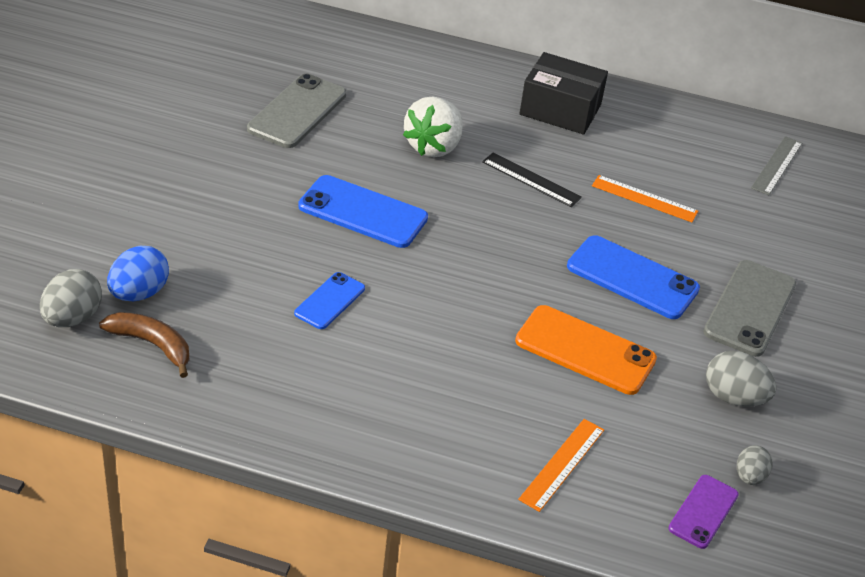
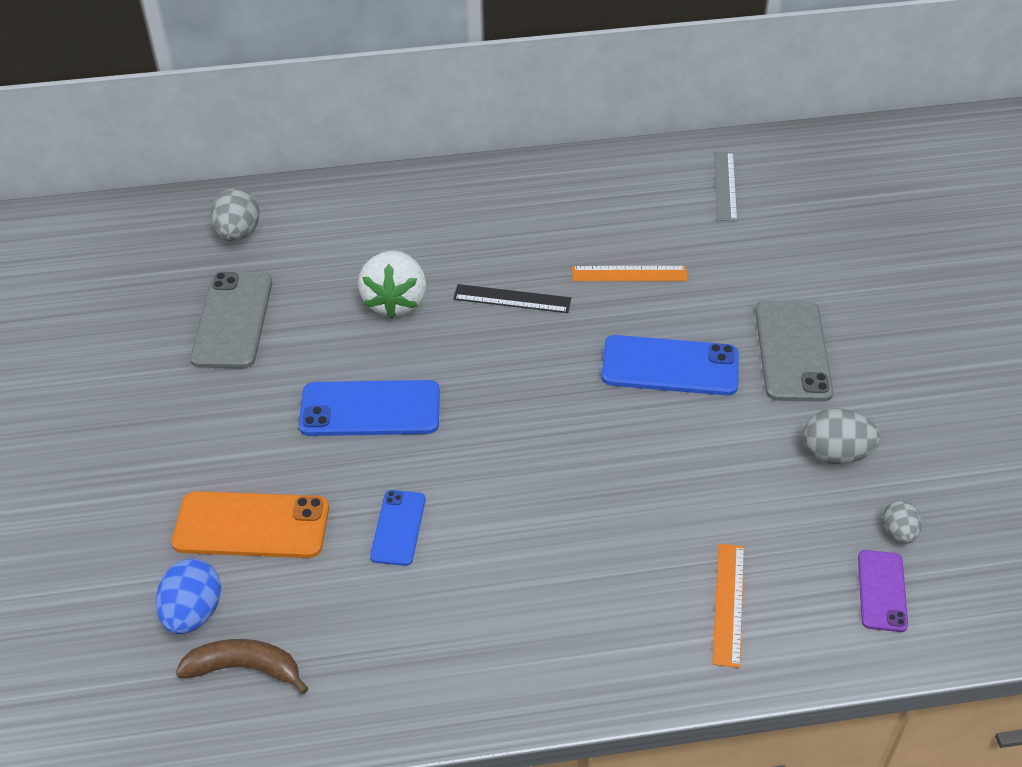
camera: 20 degrees left, 5 degrees up
(72, 318) = (138, 678): grey egg -> grey egg (238, 233)
(560, 110) = (493, 208): black box -> none
(585, 350) = (675, 467): orange phone -> orange phone (251, 525)

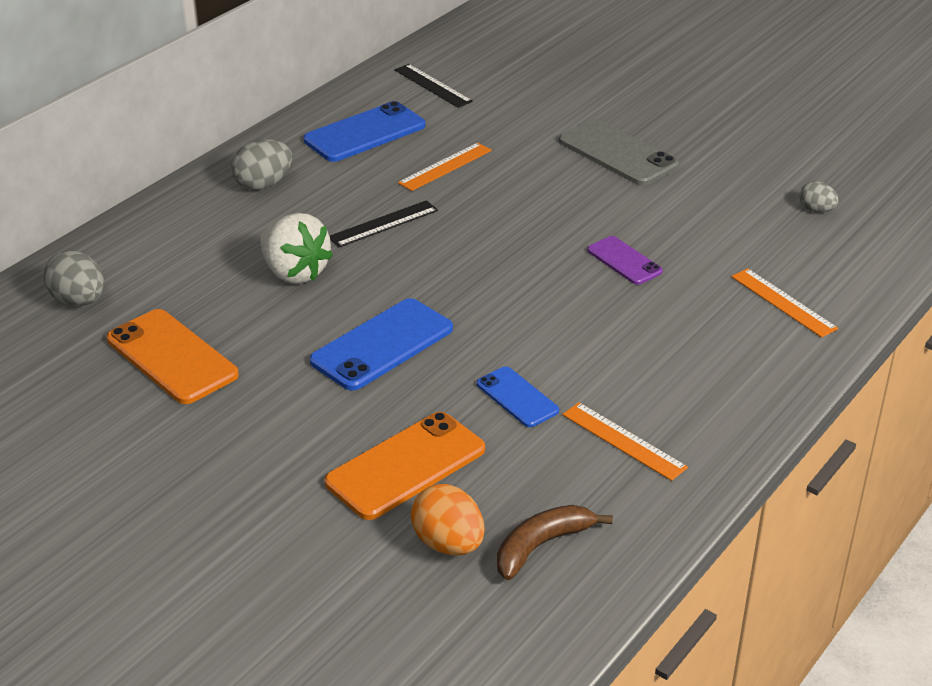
camera: 45 degrees left, 10 degrees down
(193, 613) = (448, 544): blue egg -> orange egg
(233, 320) = (172, 357): grey phone -> orange phone
(419, 629) = (623, 441): none -> orange ruler
(670, 366) = (555, 203): blue phone -> blue phone (365, 133)
(725, 186) = (433, 85): grey ruler -> black ruler
(835, 454) = (724, 192): grey egg -> grey egg (263, 184)
(882, 591) = (851, 243): purple phone -> purple phone (624, 261)

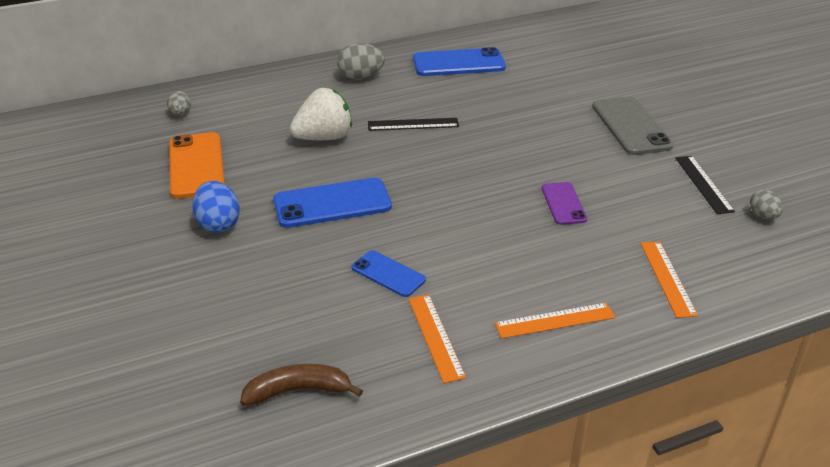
camera: 30 degrees right, 0 degrees up
(79, 301) = (181, 114): grey egg -> grey egg, size x0.62
(274, 414) = (218, 224): none -> blue egg
(294, 272) = (324, 138): white strawberry -> white strawberry turned 105 degrees counterclockwise
(406, 466) = (264, 292): orange phone -> none
(433, 85) = (535, 45): black ruler -> black ruler (703, 184)
(445, 166) = (492, 99): orange ruler -> orange ruler (555, 320)
(448, 544) = (237, 360): orange egg -> none
(517, 397) = (388, 274): blue phone -> blue phone turned 45 degrees counterclockwise

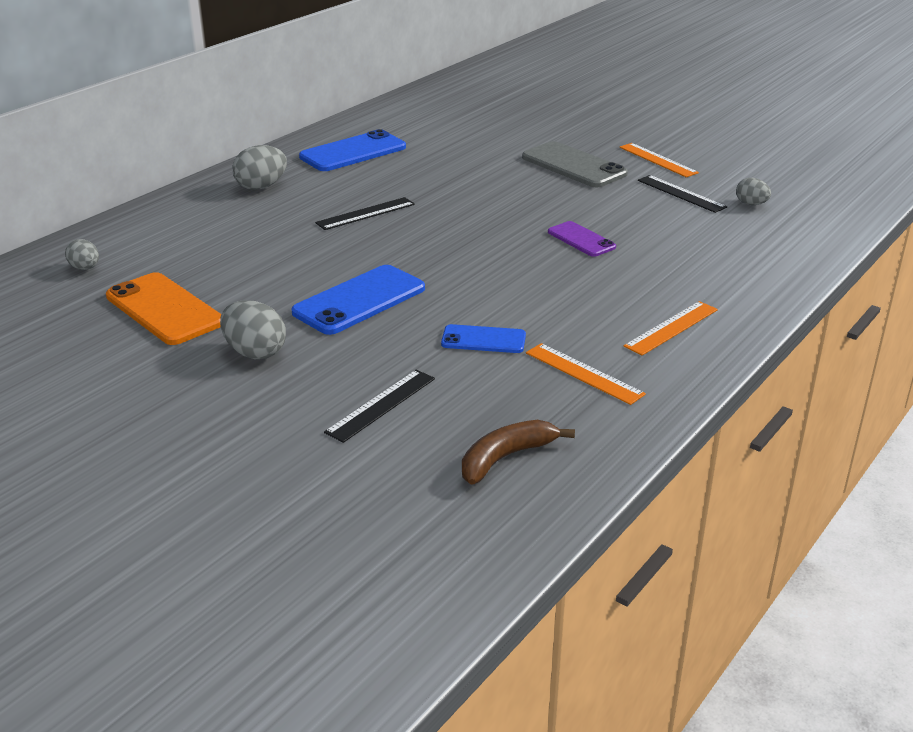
camera: 30 degrees left, 5 degrees down
(218, 224) = (255, 352): blue egg -> grey egg
(257, 304) = (381, 405): none -> black ruler
(324, 138) = (283, 248): white strawberry -> none
(667, 278) = (727, 269): orange ruler -> orange ruler (658, 160)

